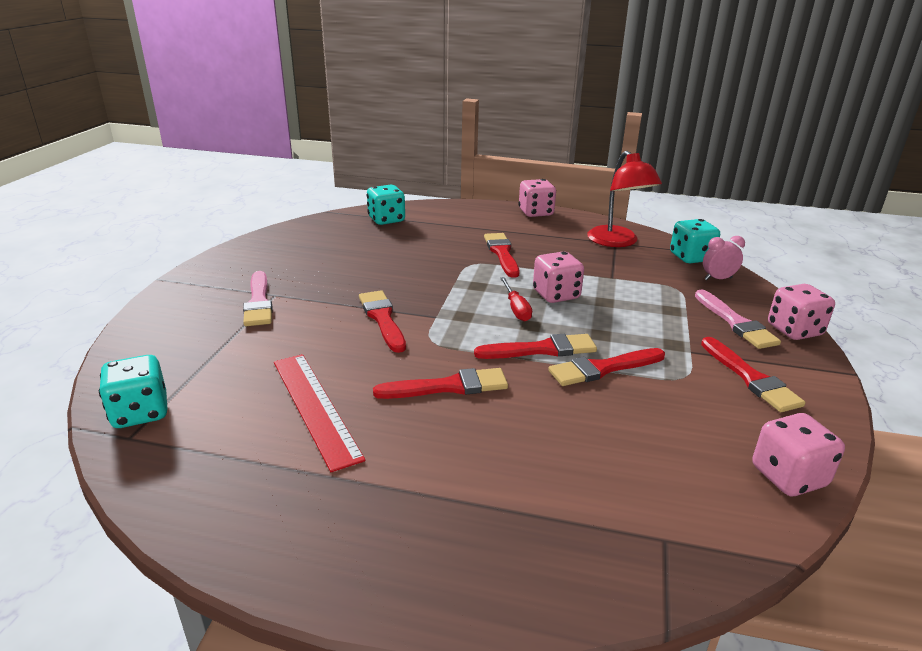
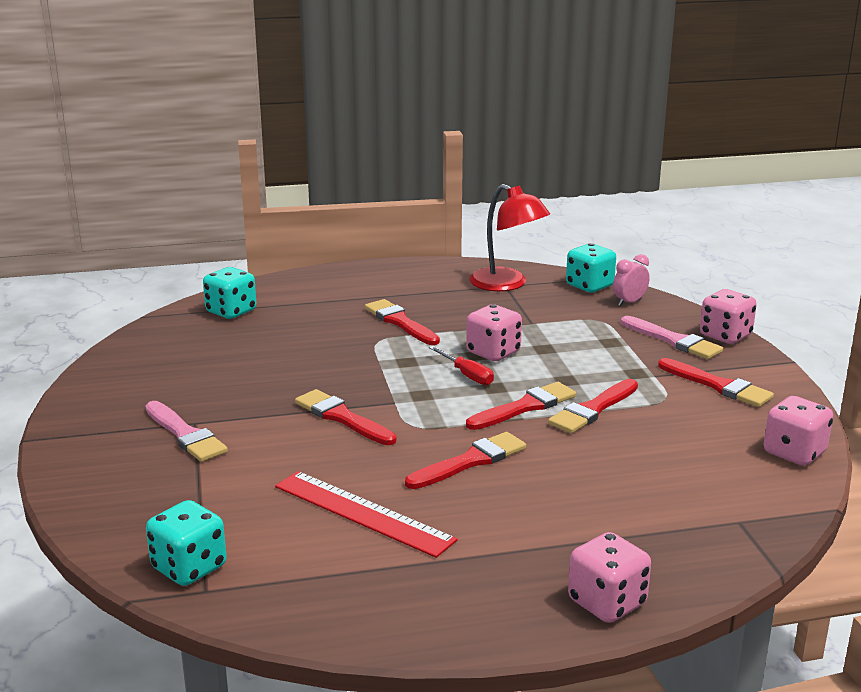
camera: 25 degrees left, 5 degrees down
(535, 213) = (394, 269): pink dice -> pink dice (607, 603)

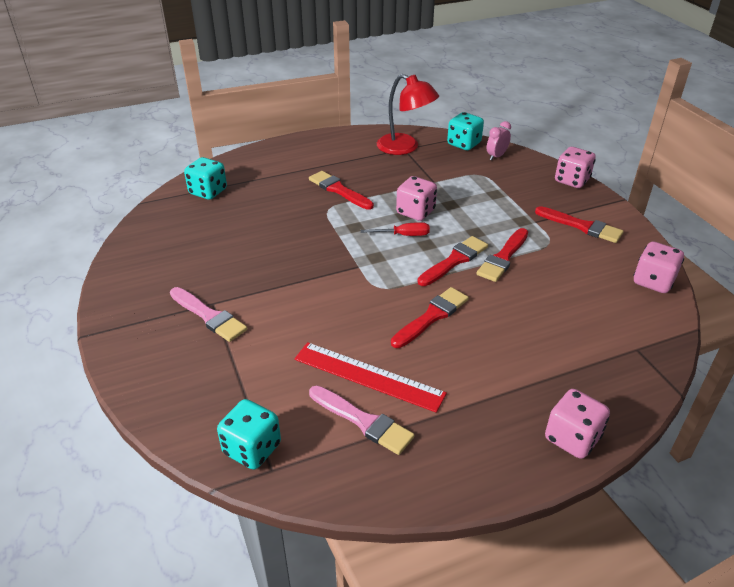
camera: 10 degrees left, 15 degrees up
(342, 417) = (324, 286): red brush -> none
(467, 375) = (403, 235): red screwdriver -> red screwdriver turned 45 degrees counterclockwise
(673, 340) = (538, 188): pink brush -> pink brush (363, 421)

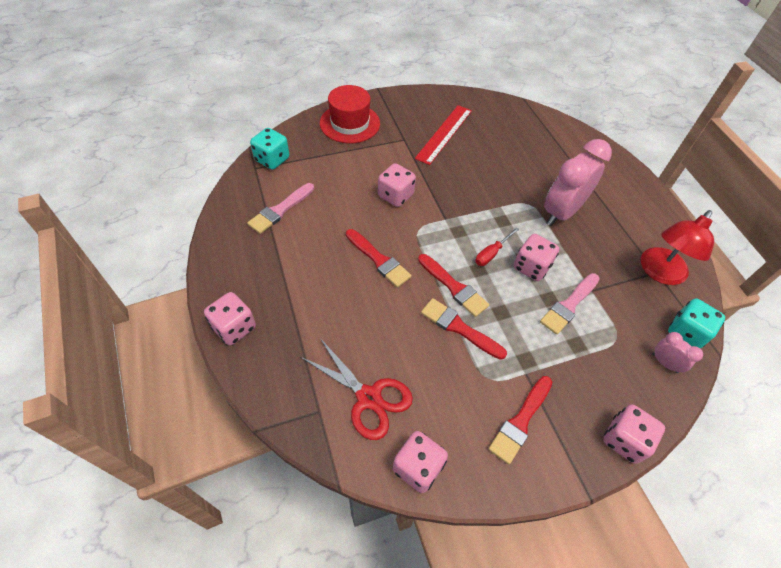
camera: 90 degrees right, 15 degrees up
(169, 361) = (350, 123): none -> red hat
(208, 192) = (544, 131): turquoise dice -> none
(209, 316) = (390, 138): pink brush -> pink brush (569, 305)
(324, 307) = (395, 196): none -> pink dice
(338, 190) = (561, 212): red brush -> pink clock
(368, 376) = (320, 215): red ruler -> red ruler (444, 134)
(403, 235) = (491, 253): red screwdriver -> red screwdriver turned 45 degrees clockwise
(605, 314) = (369, 398): none -> red scissors

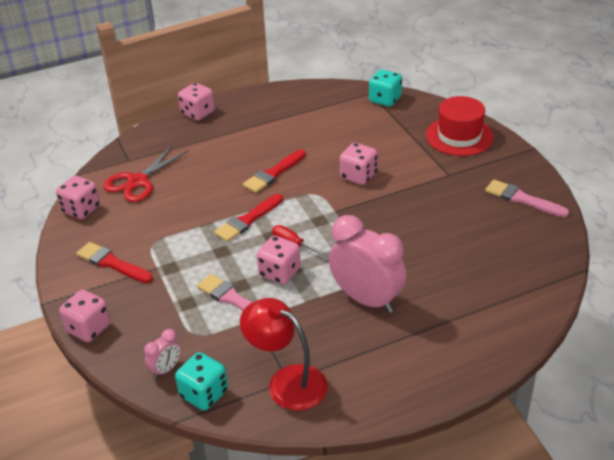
camera: 90 degrees right, 15 degrees down
(280, 210) = (321, 114): pink brush -> pink brush (522, 199)
(444, 134) = (472, 203): red ruler -> none
(459, 328) = (202, 225): red brush -> none

